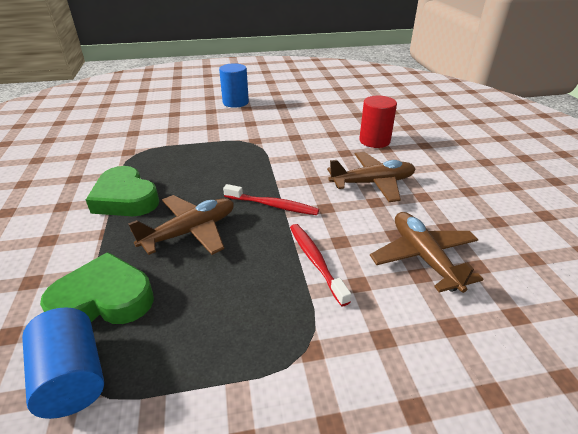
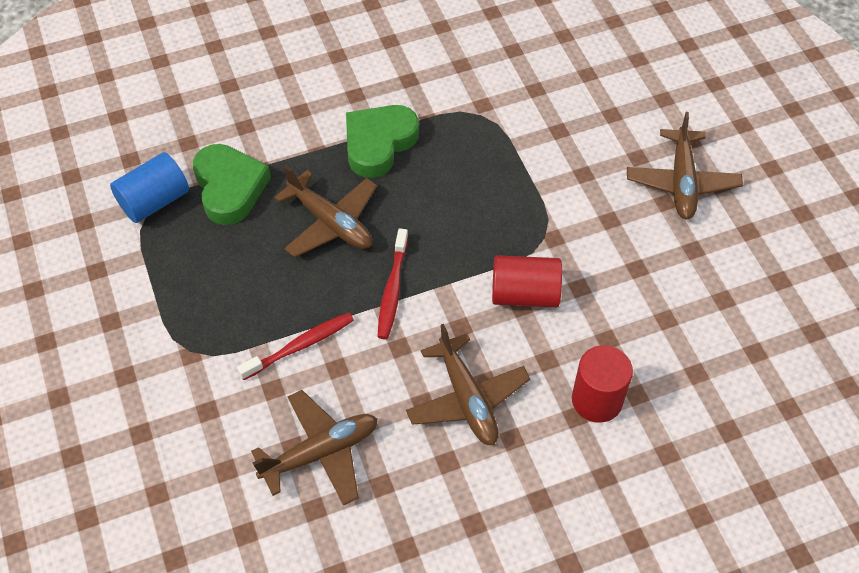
camera: 80 degrees right, 20 degrees up
(235, 102) = (682, 182): blue cylinder -> brown plane
(294, 154) = (524, 294): none -> red cylinder

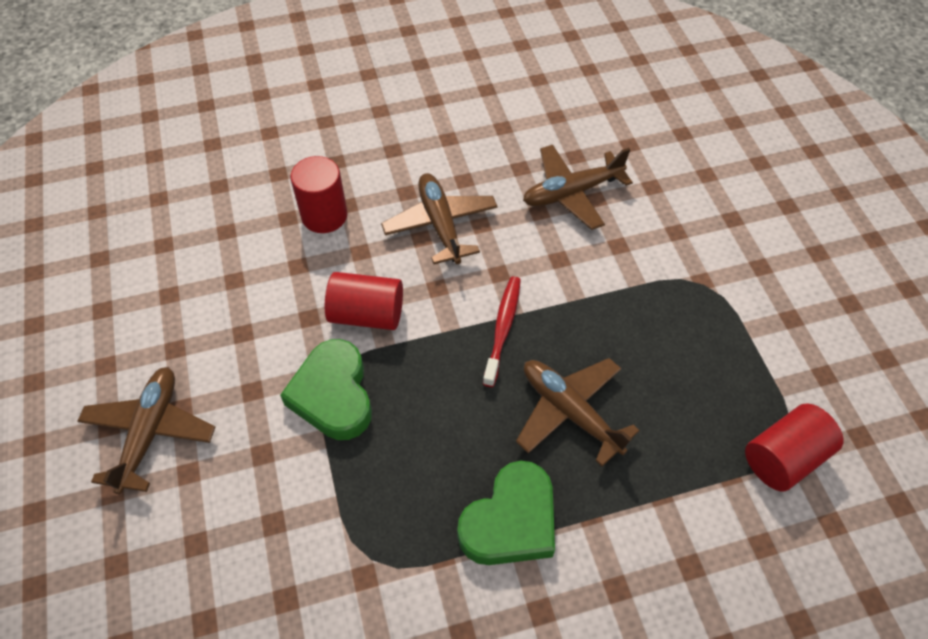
camera: 175 degrees left, 0 degrees up
(154, 201) = (784, 457): blue cylinder -> red cylinder
(229, 188) = (695, 469): green heart -> green heart (333, 395)
(300, 346) = (596, 280): red toothbrush -> none

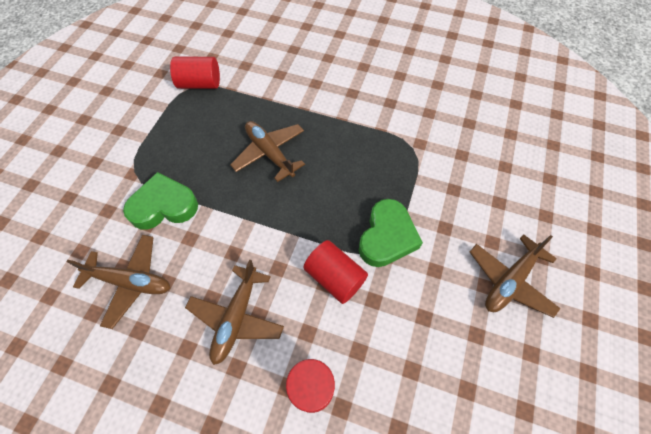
camera: 145 degrees left, 5 degrees up
(502, 329) = (263, 216): red toothbrush -> none
(510, 521) = (338, 127): green heart -> green heart (164, 206)
(570, 412) = (270, 153): brown plane -> brown plane turned 150 degrees clockwise

